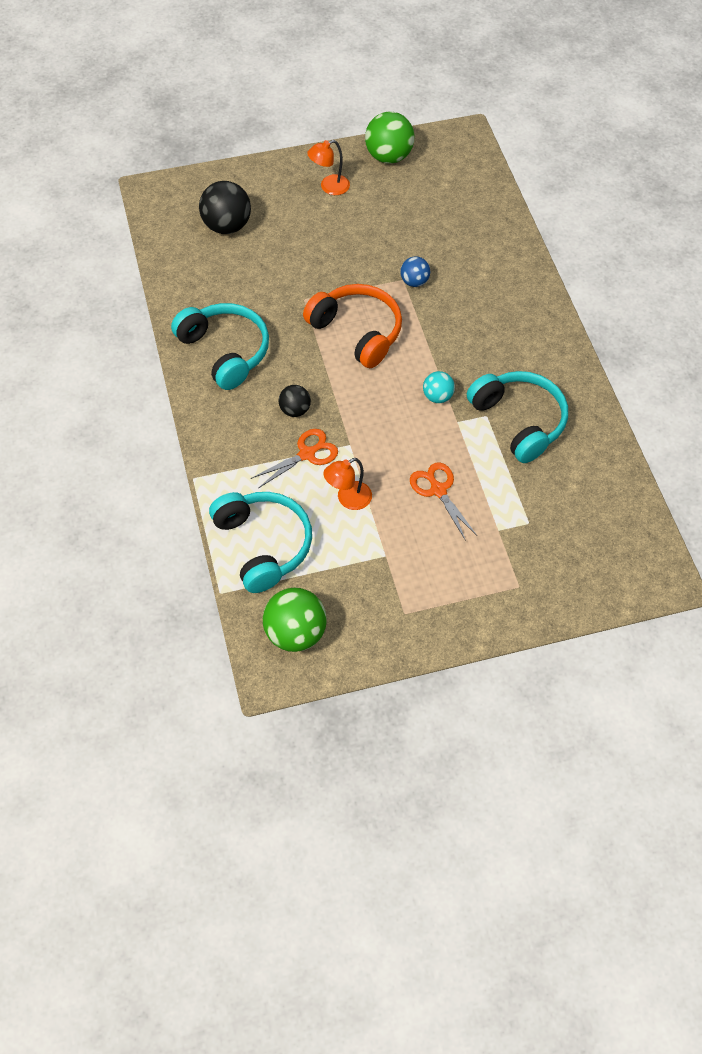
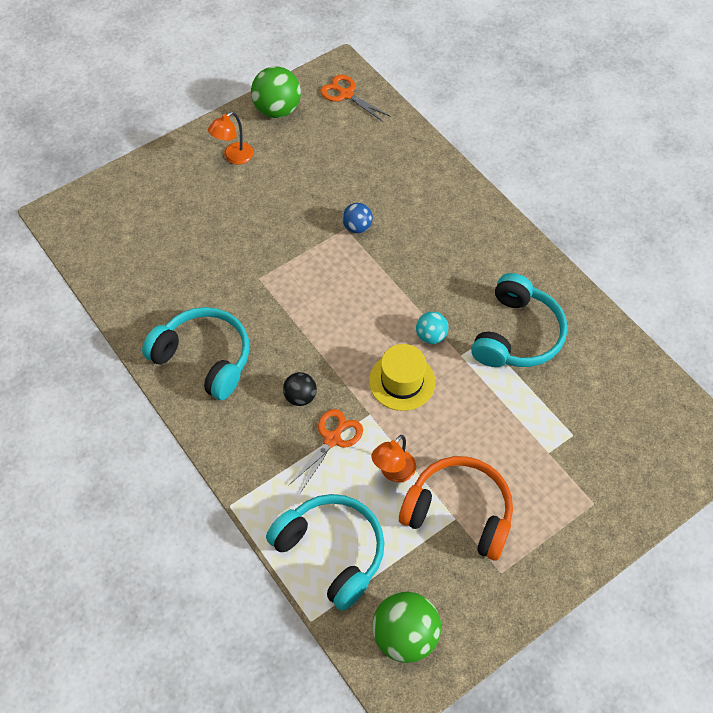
camera: 20 degrees left, 0 degrees up
(227, 226) = (150, 227): black ball -> none
(357, 331) = (325, 295): orange headphones -> orange headphones (459, 512)
(392, 426) = (402, 381): none -> yellow hat
(438, 490) = (474, 431): orange scissors -> orange scissors (346, 94)
(519, 421) = (517, 335): turquoise headphones -> turquoise headphones turned 75 degrees clockwise

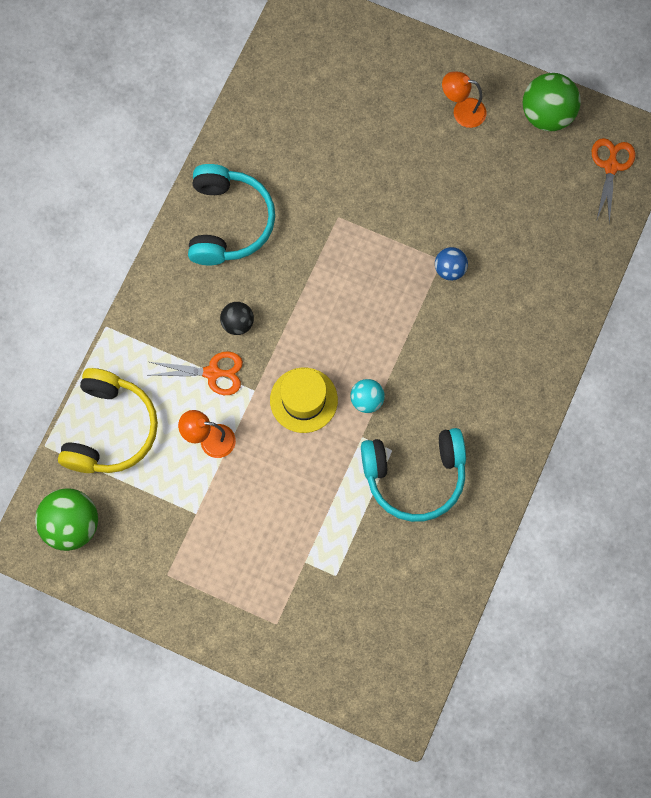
camera: 60 degrees right, 15 degrees up
(331, 551) = (110, 429): turquoise headphones -> yellow headphones
(459, 512) = (203, 514): orange headphones -> none

